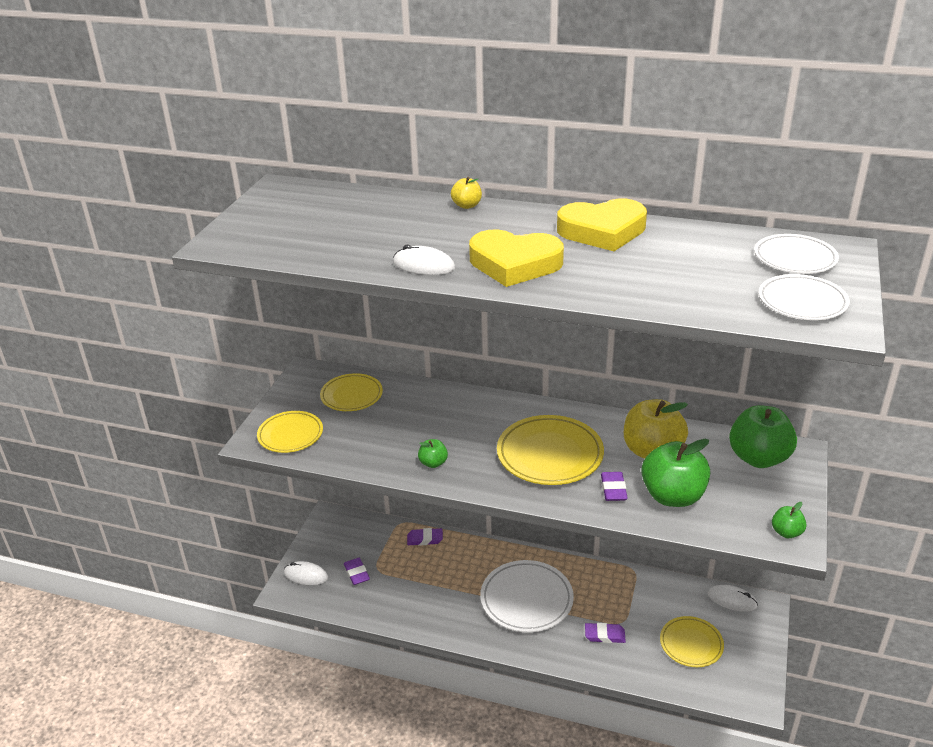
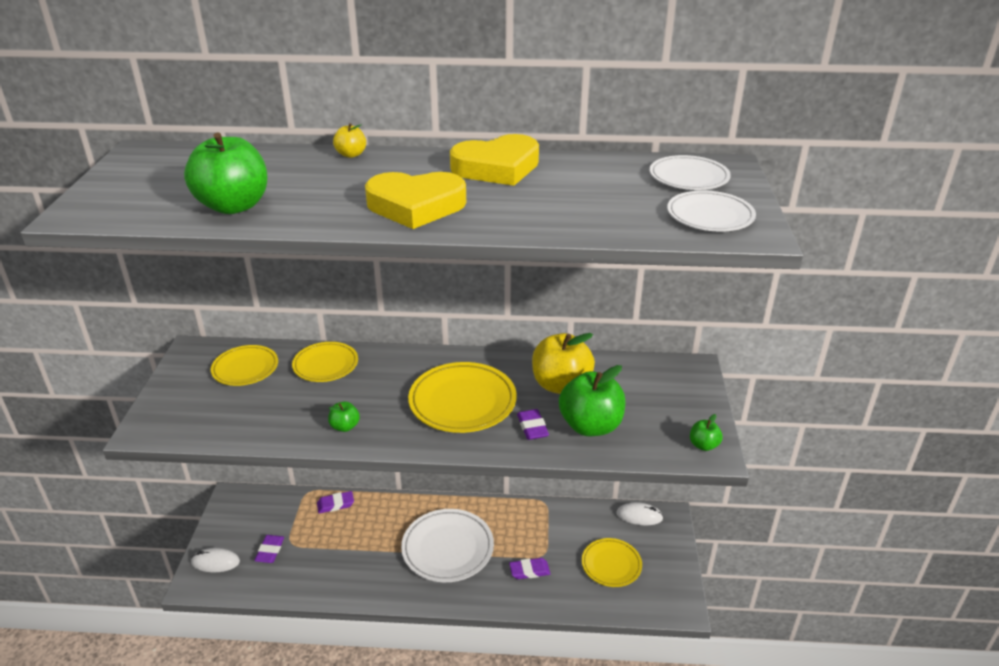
camera: 15 degrees left, 0 degrees up
(290, 435) = (184, 418): yellow plate -> yellow plate (325, 365)
(357, 573) = (270, 551): purple eraser -> purple eraser turned 45 degrees clockwise
(424, 265) = (318, 216): white mouse -> none
(758, 458) = (660, 378): green apple -> green apple (234, 206)

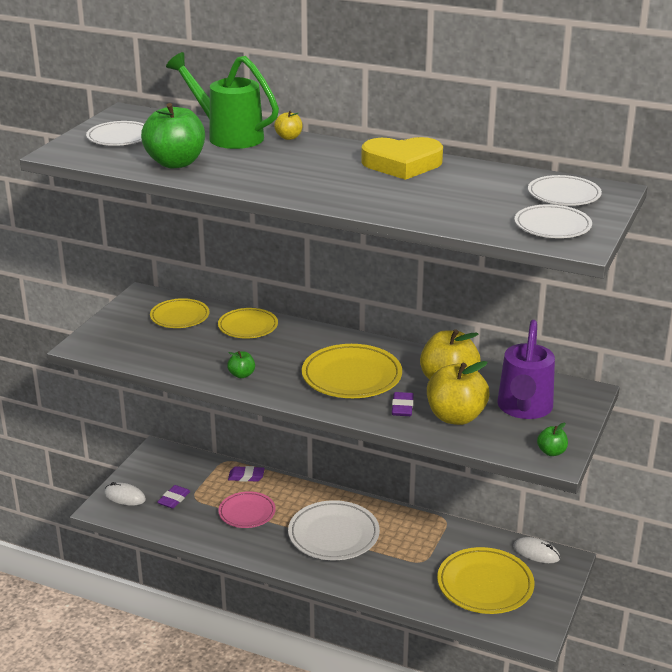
camera: 20 degrees right, 5 degrees down
(145, 183) = (119, 137): none -> white plate
(279, 162) = (227, 136): none -> green watering can
(352, 546) = (247, 512): none -> pink plate
(416, 206) = (314, 183): yellow heart -> none
(529, 571) = (402, 570): purple eraser -> none
(590, 426) = (455, 417): green apple -> yellow apple
(611, 564) = (485, 585): yellow plate -> yellow plate, size x1.56
(649, 401) = (524, 409): none -> purple watering can

